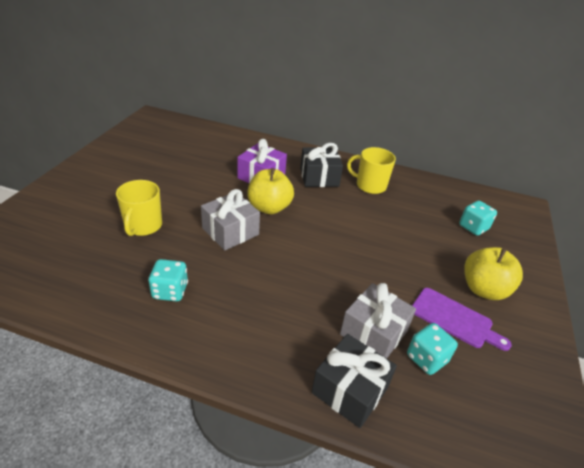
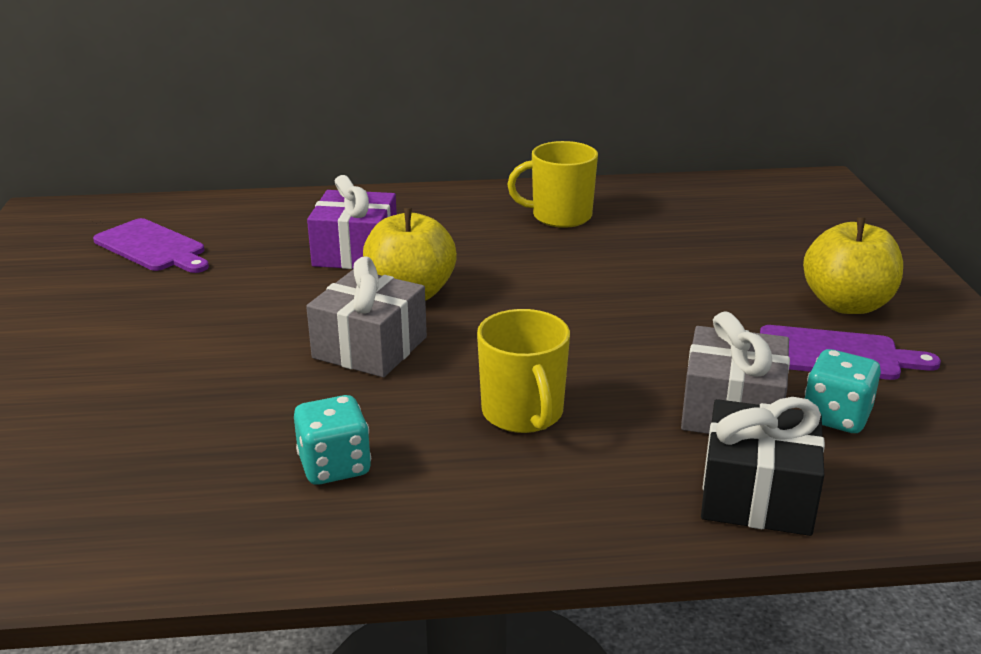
camera: 20 degrees left, 10 degrees down
(143, 226) = (189, 387): yellow mug -> yellow mug (523, 413)
(180, 147) = (152, 247): none -> purple cutting board
(319, 177) = (462, 227): black gift -> none
(473, 227) = (768, 230): turquoise dice -> none

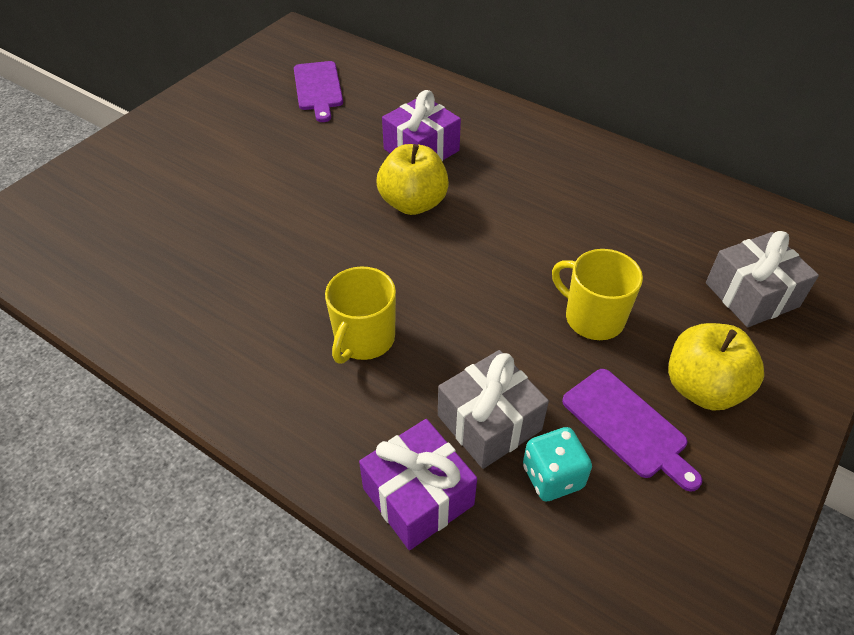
camera: 40 degrees right, 20 degrees up
(334, 466) = (229, 311): turquoise dice -> none
(370, 347) = (342, 234): grey gift -> grey gift (751, 295)
(560, 216) = (592, 184): yellow mug -> yellow mug (593, 318)
(757, 495) = (418, 496): black gift -> purple gift

